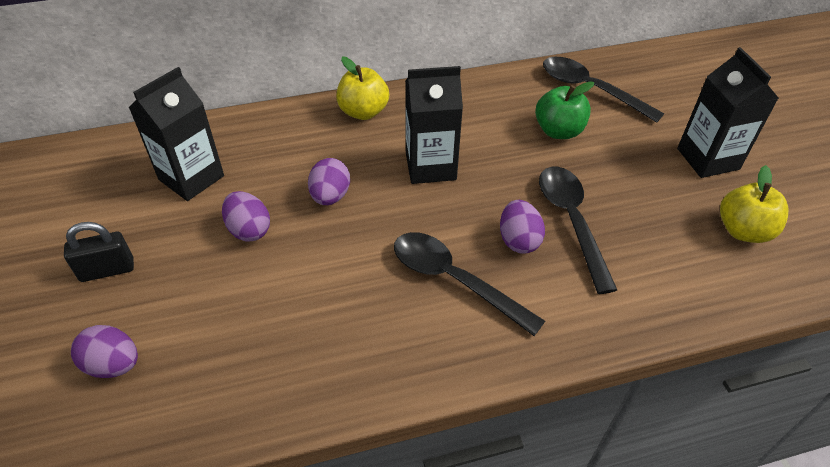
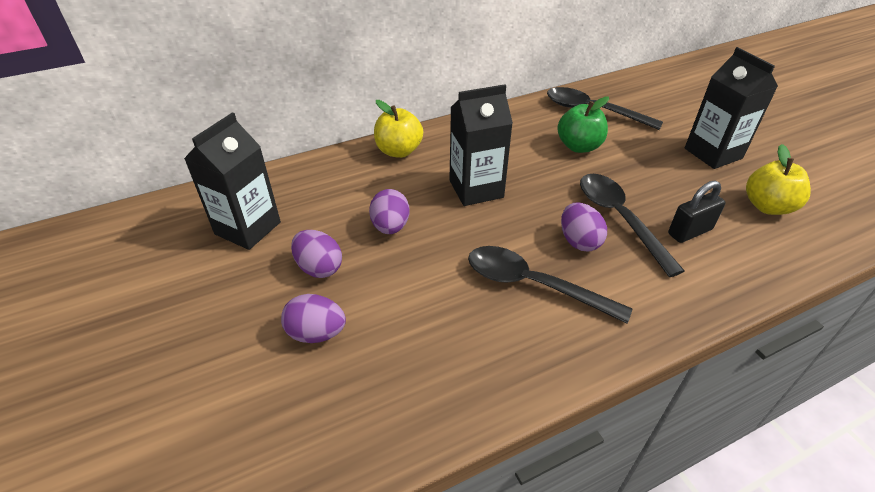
camera: 10 degrees left, 5 degrees down
(107, 270) = (180, 327): black padlock -> black padlock (689, 232)
(113, 364) = (208, 423): purple egg -> purple egg (316, 333)

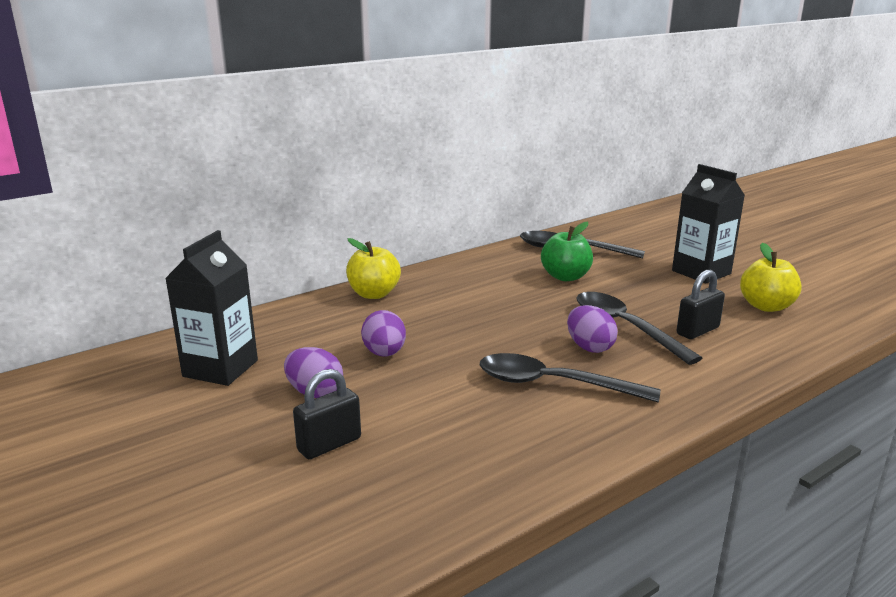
camera: 10 degrees left, 20 degrees down
(316, 333) = (329, 444): purple egg -> black padlock
(476, 189) = (468, 317): black carton -> none

